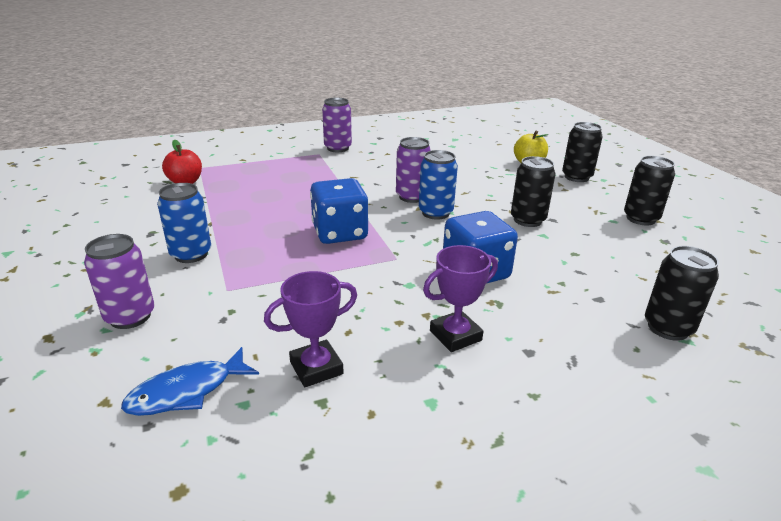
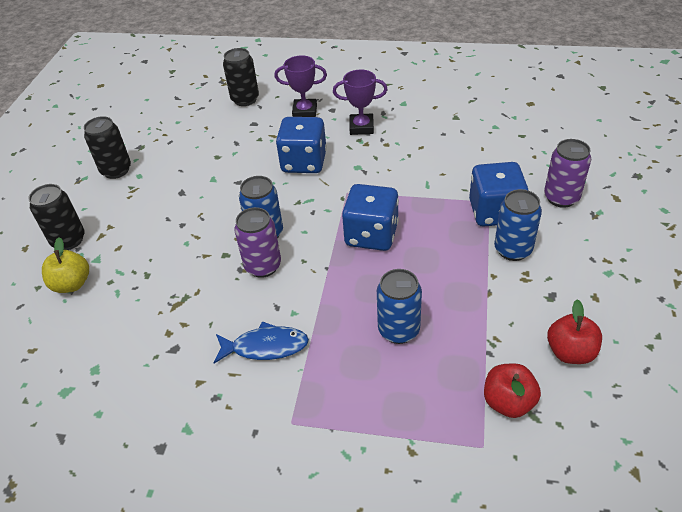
camera: 145 degrees left, 15 degrees up
(137, 208) = (570, 352): none -> red apple
(187, 391) = (524, 140): blue fish -> blue fish (265, 347)
(217, 280) = (495, 212): none -> blue dice
(276, 192) = (399, 330): none -> blue can
(316, 368) = (450, 132): purple trophy -> purple trophy (305, 112)
(338, 148) = (252, 431): purple can -> none
(527, 220) = (202, 198): black can -> none

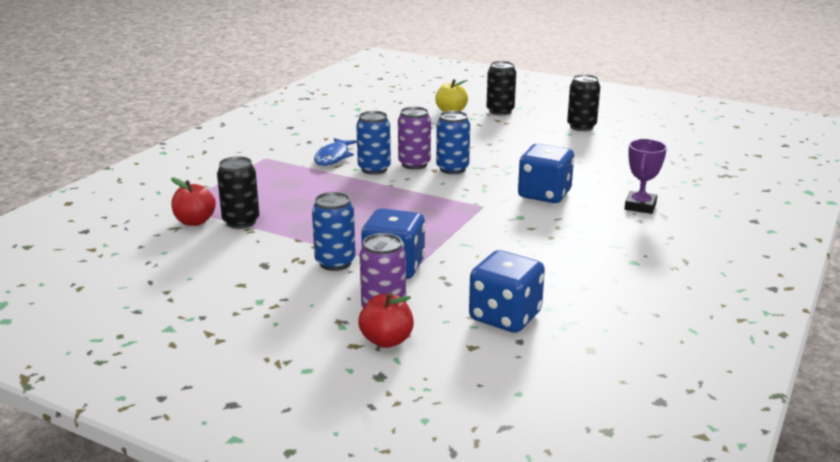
camera: 105 degrees right, 20 degrees down
(245, 99) = (680, 182): black can -> black can (241, 222)
(361, 127) = (592, 230): purple trophy -> none
(371, 235) = (413, 206): blue dice -> blue dice (505, 316)
(399, 330) = (299, 199): blue can -> blue can (374, 169)
(570, 352) = (204, 255): red apple -> red apple (386, 340)

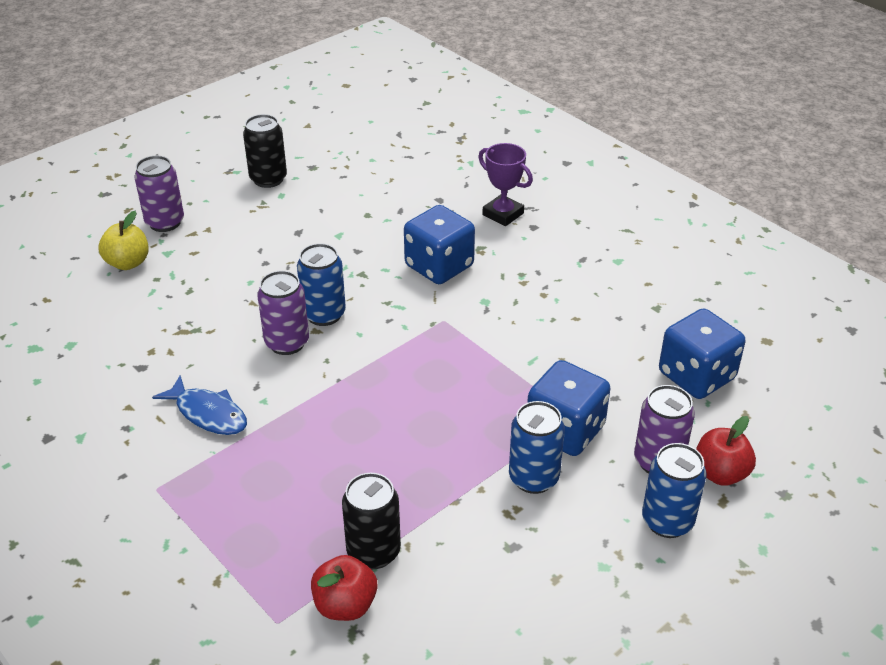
camera: 70 degrees left, 15 degrees up
(374, 169) = (278, 383): blue can -> blue can (667, 521)
(500, 111) = (165, 222): black can -> purple can

